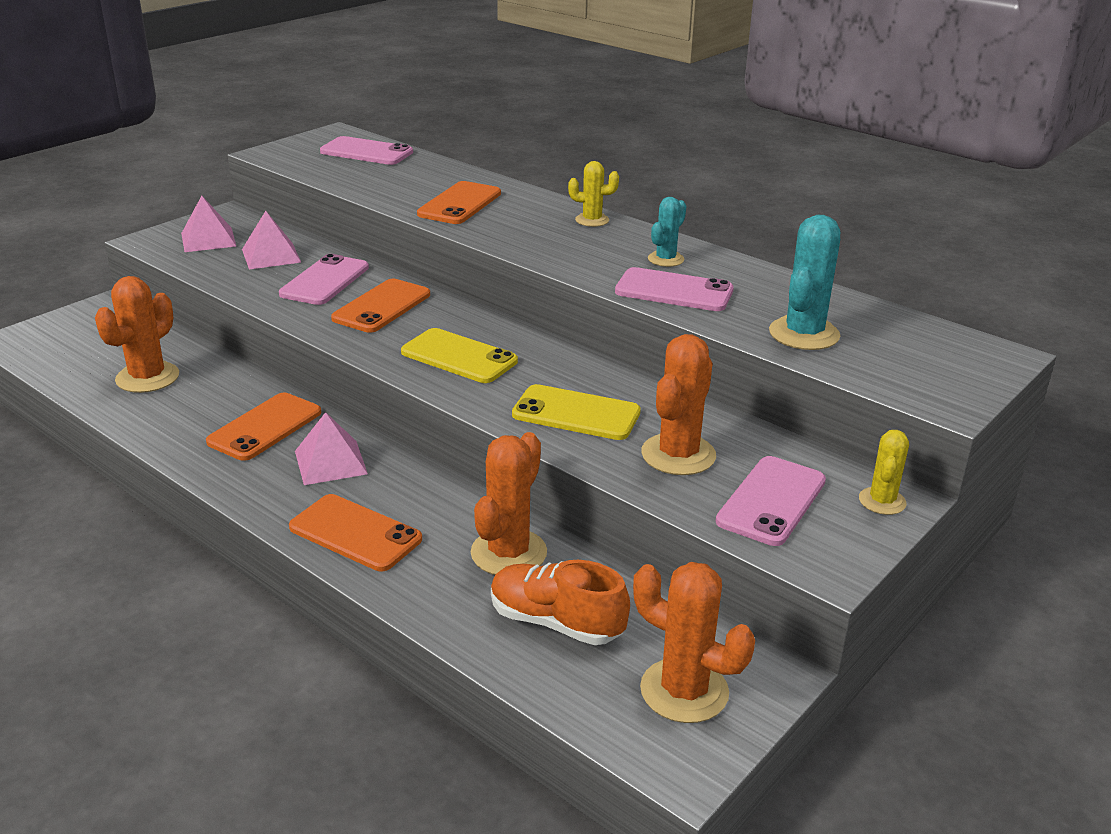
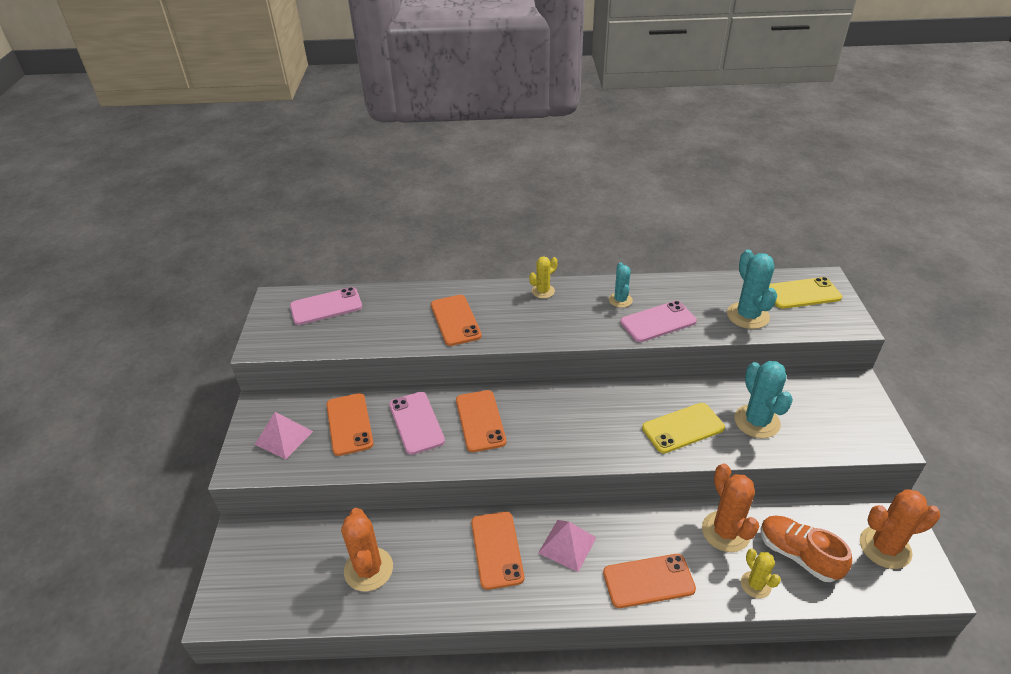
camera: 40 degrees left, 10 degrees up
(271, 255) = (349, 424): pink pyramid -> orange phone
(459, 357) = (576, 429): yellow phone -> yellow phone (802, 293)
(556, 622) = (798, 555): orange shoe -> orange shoe turned 60 degrees clockwise
(678, 455) = (757, 421): orange cactus -> turquoise cactus
(771, 501) = (824, 421): pink phone -> none
(882, 501) = (855, 389): yellow cactus -> yellow cactus (755, 585)

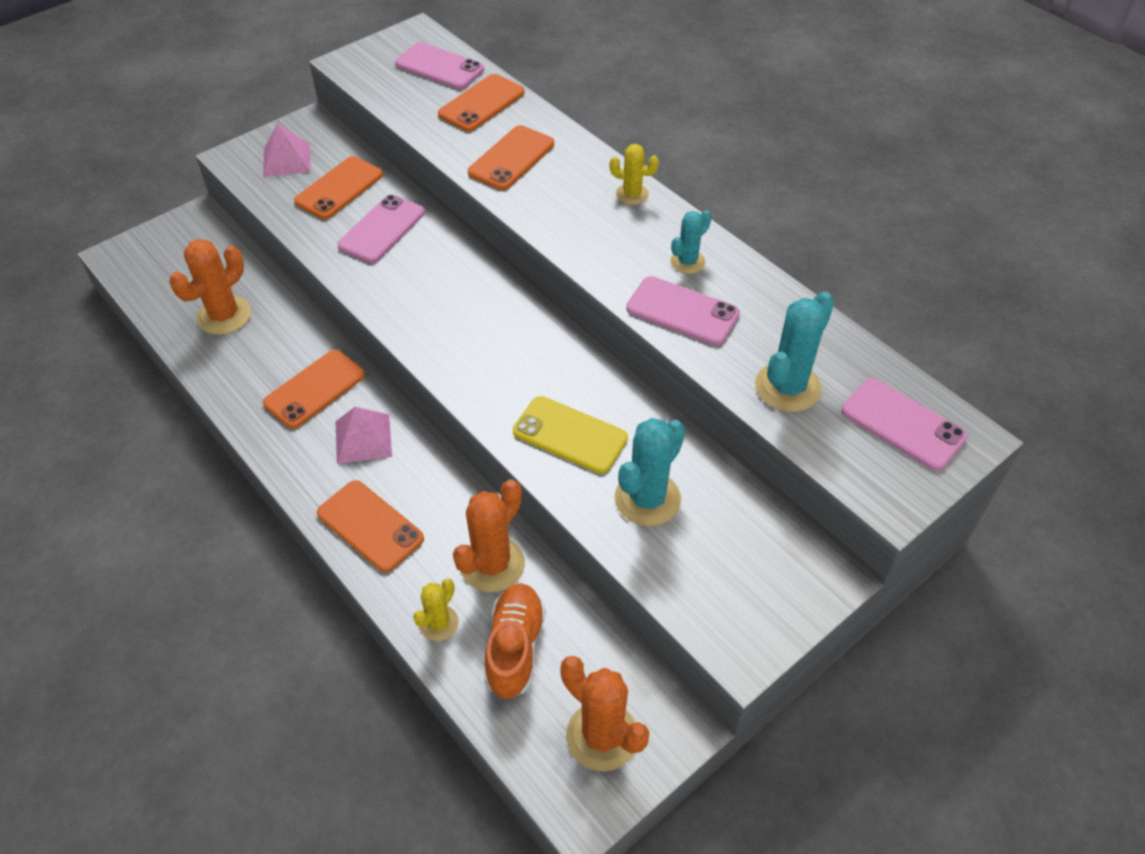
camera: 50 degrees right, 10 degrees up
(480, 421) = (426, 271): orange phone -> orange phone (481, 103)
(802, 293) = (902, 424): yellow phone -> pink phone

